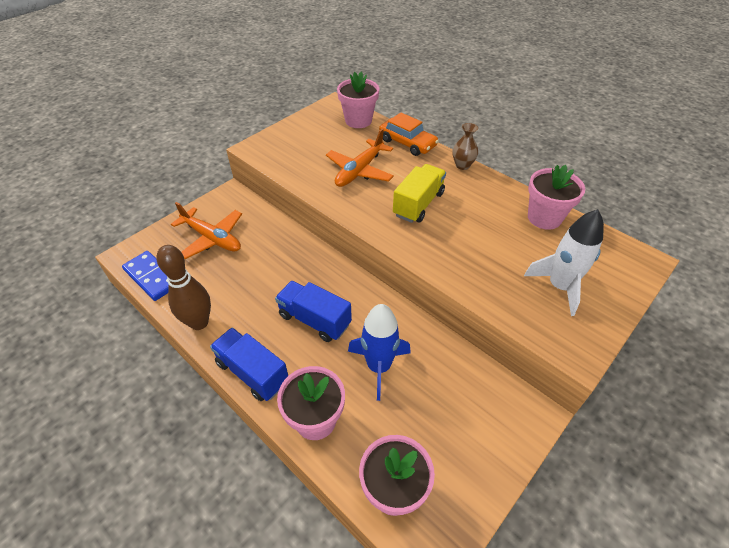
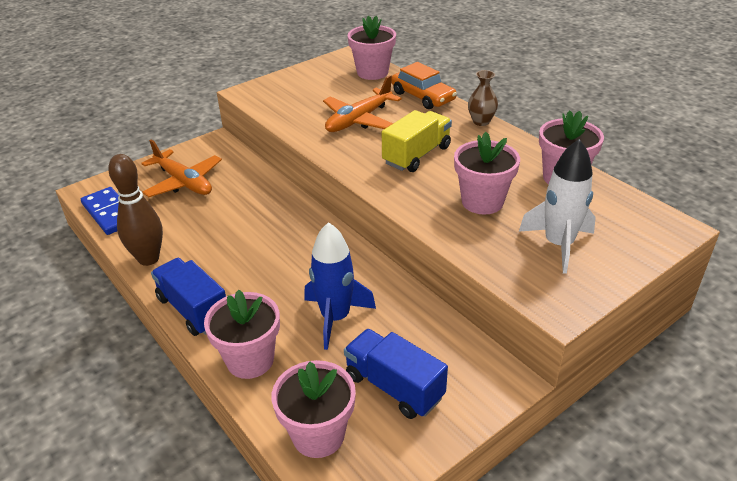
camera: 10 degrees right, 10 degrees down
(314, 320) = (275, 267): blue truck -> blue truck (394, 387)
(486, 248) = (482, 202): none -> pink flower pot

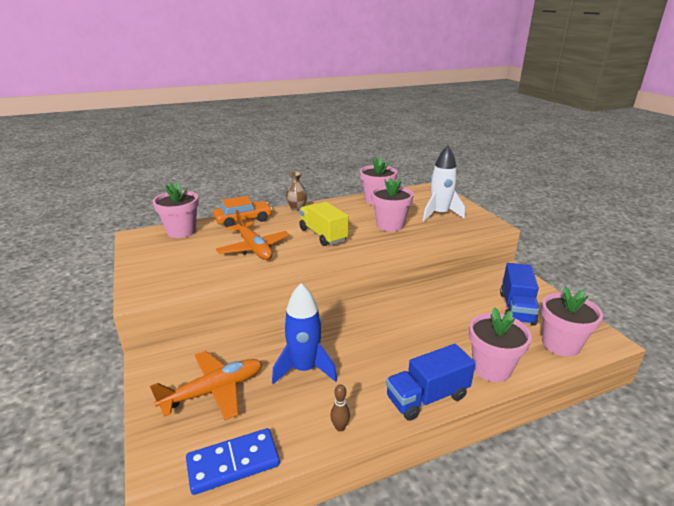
camera: 75 degrees left, 10 degrees down
(148, 259) = (340, 427): brown bowling pin -> brown bowling pin, size x0.43
(335, 318) = (450, 321): blue rocket -> blue rocket (304, 369)
(394, 387) = (516, 308): blue truck -> blue truck turned 45 degrees counterclockwise

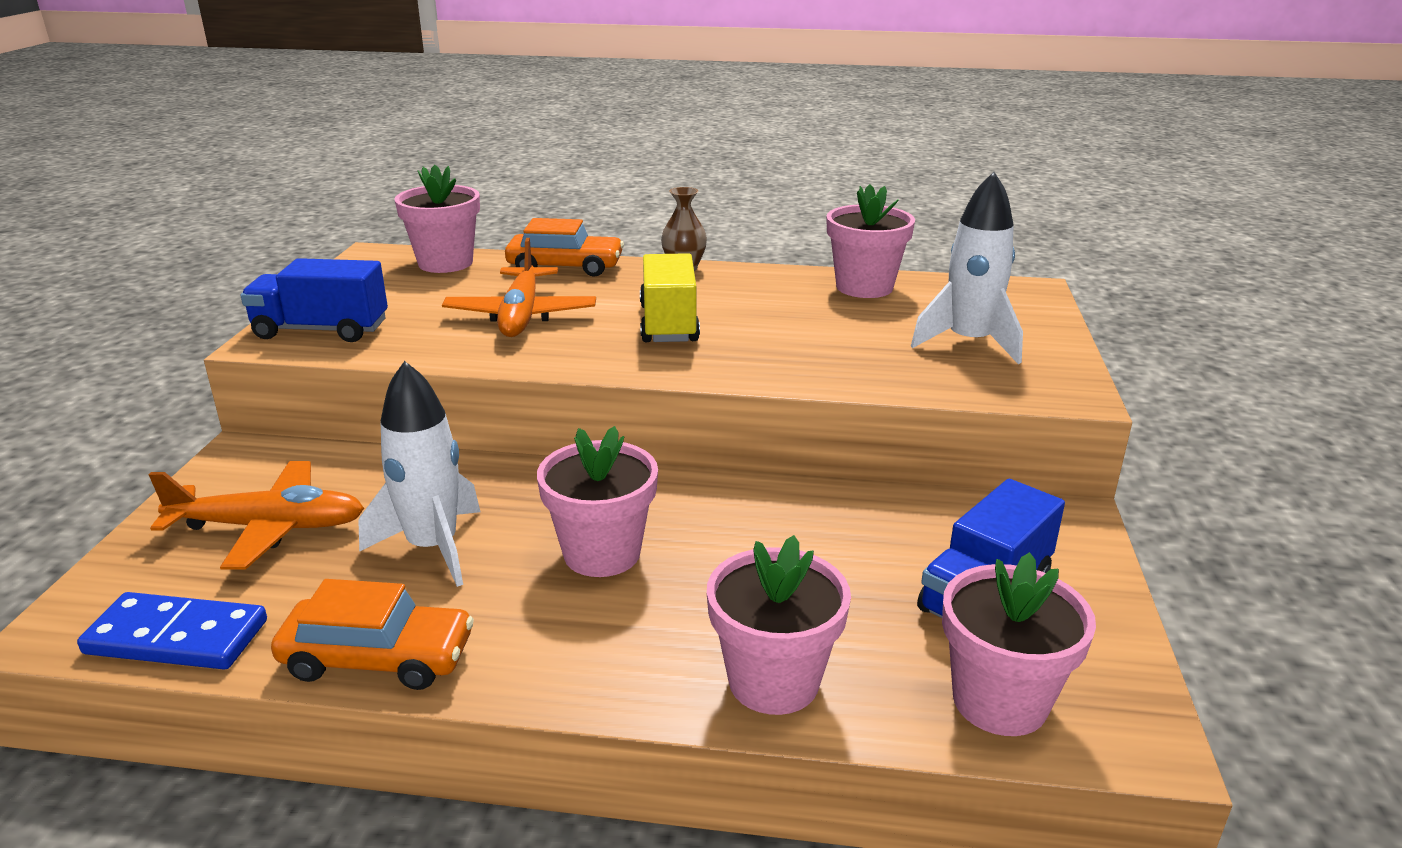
camera: 30 degrees right, 0 degrees up
(304, 369) = (433, 547): blue rocket -> white rocket
(340, 427) = (378, 658): brown bowling pin -> orange car
(390, 225) = (827, 338): pink flower pot -> pink flower pot (602, 553)
(427, 397) = (580, 676): blue truck -> blue truck (321, 330)

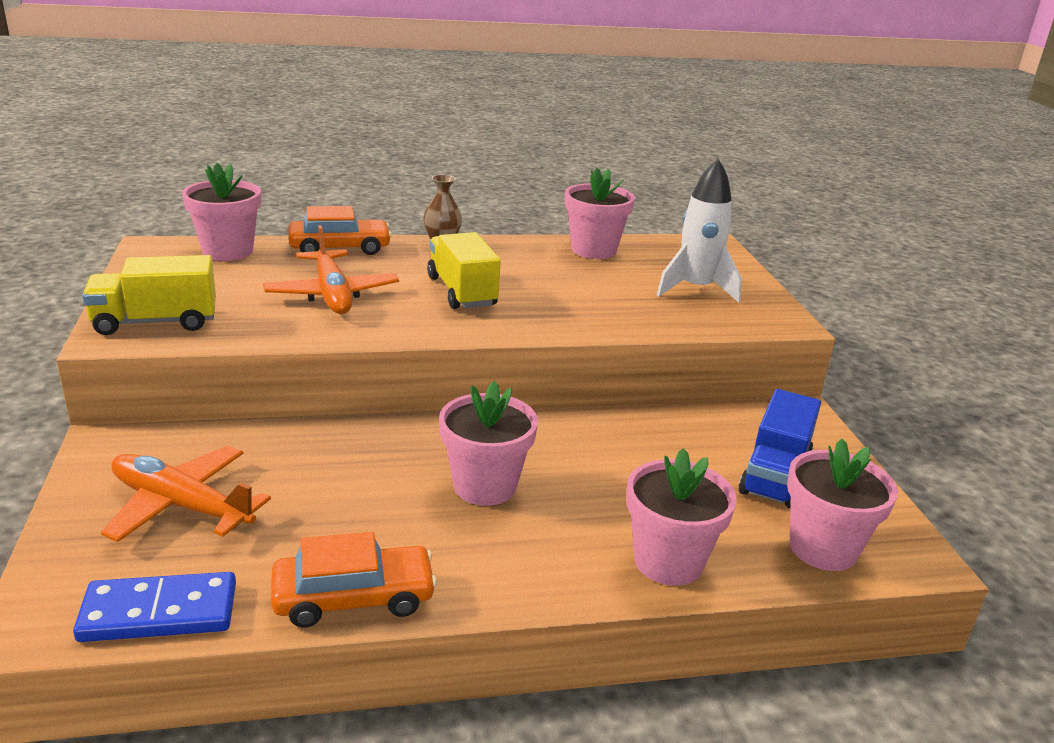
camera: 20 degrees left, 0 degrees up
(269, 527) = (181, 505): orange plane -> orange plane turned 135 degrees counterclockwise
(321, 330) = (155, 322): blue truck -> yellow truck
(433, 547) = (342, 501): white rocket -> none

